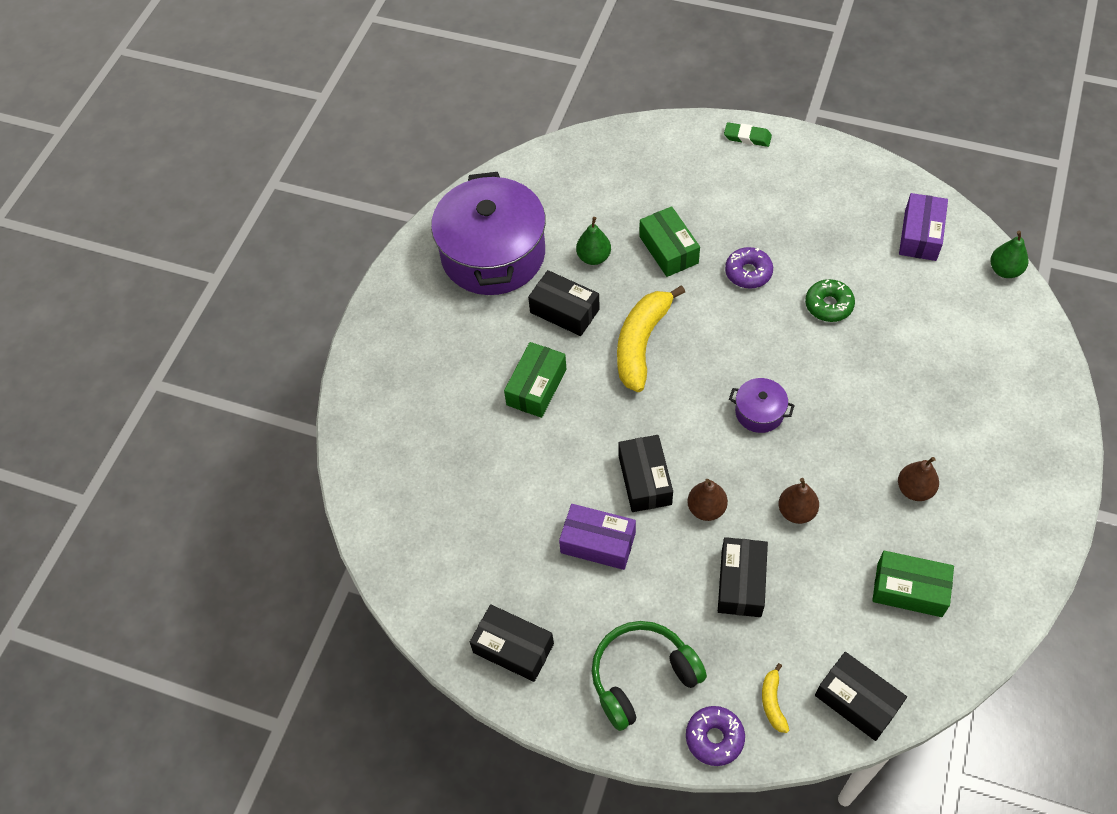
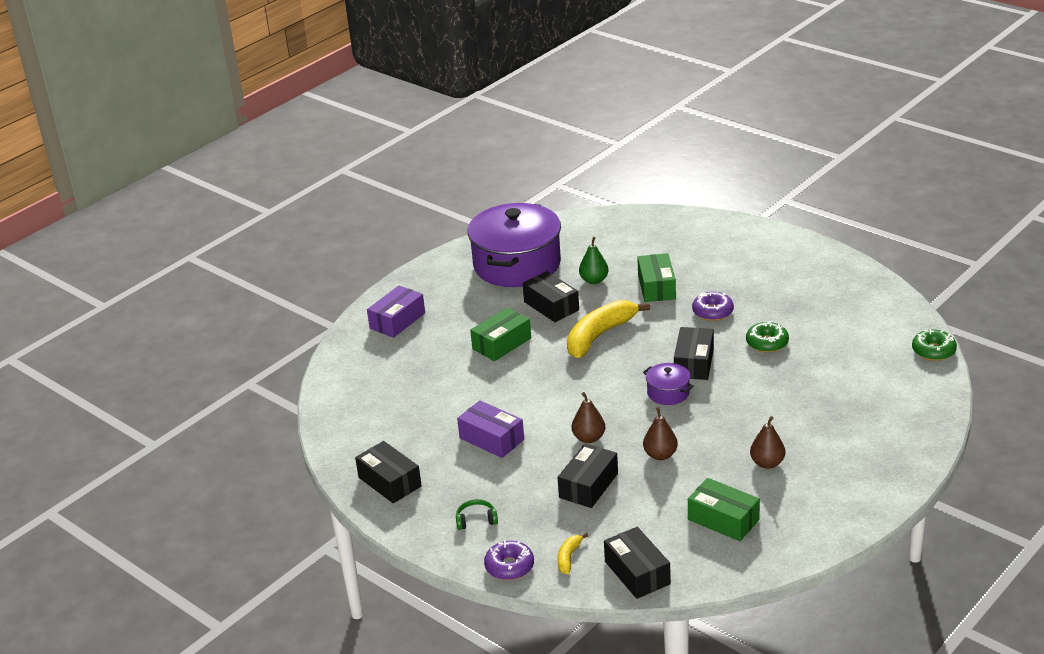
camera: 20 degrees right, 25 degrees down
(642, 677) = (476, 520): green headphones -> green headphones, size x0.47
(645, 480) = (551, 412): black box -> black box (694, 363)
(747, 137) = (764, 234): green eraser -> none
(920, 235) = (873, 317): purple box -> purple box (397, 321)
(1005, 270) = (933, 351): green pear -> green donut

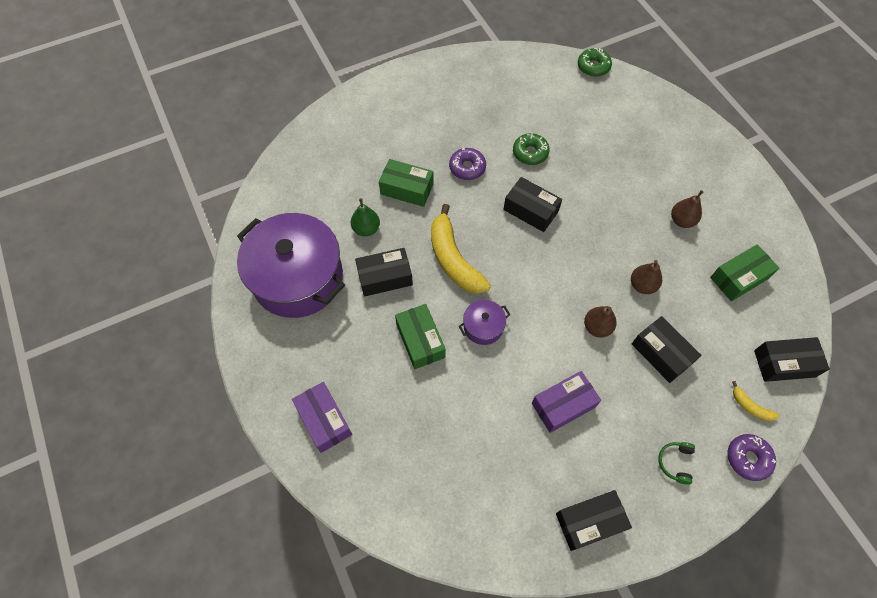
camera: 70 degrees left, 30 degrees up
(668, 393) = (562, 245): purple pot -> purple pot (483, 327)

